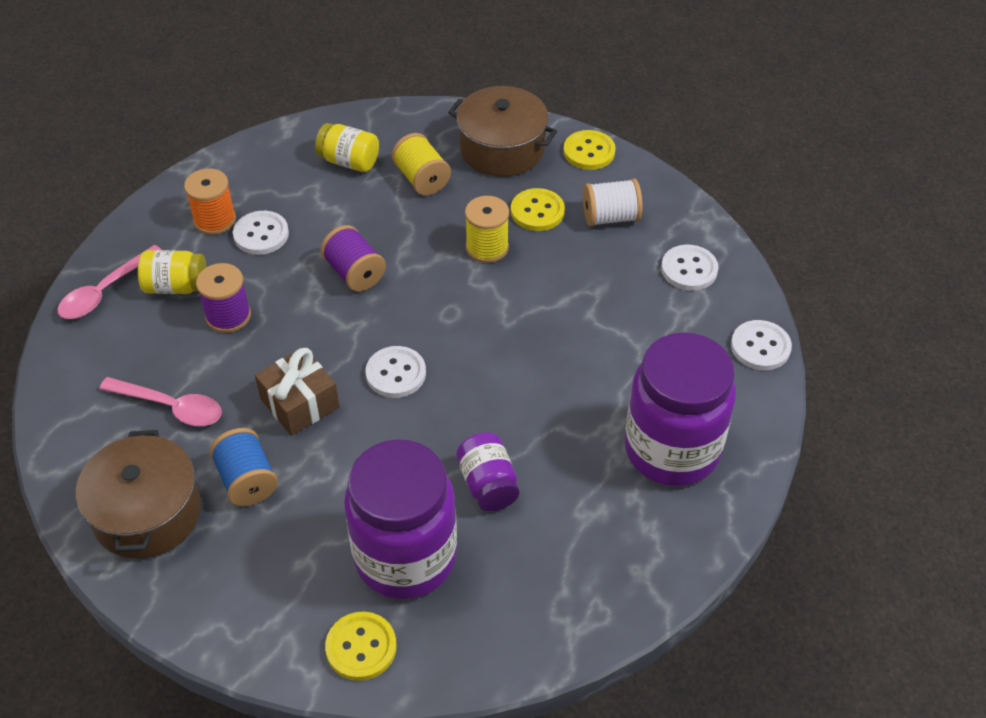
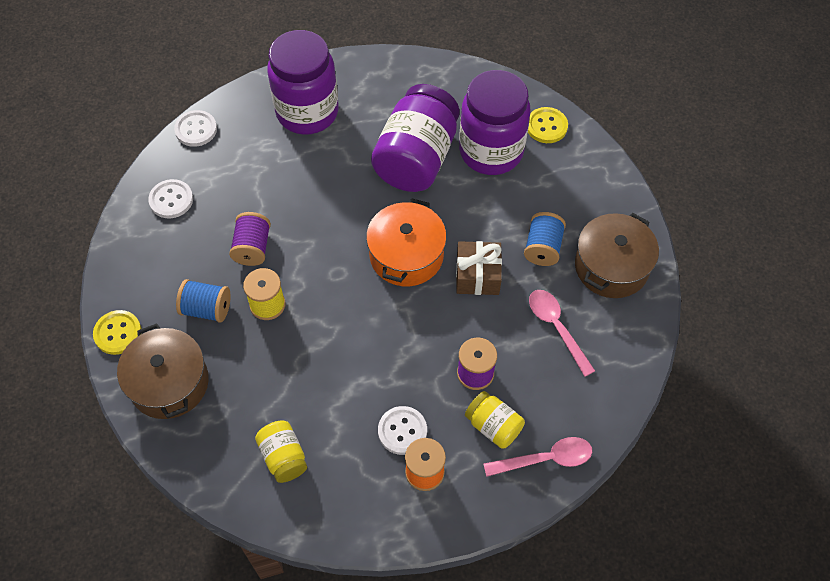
camera: 140 degrees left, 10 degrees up
(355, 273) = (367, 347): purple spool -> purple spool (252, 247)
(396, 373) = (406, 255): white button -> orange pot
(421, 179) = (250, 398): yellow spool -> none
(488, 484) = (416, 158): purple jar -> purple jar, size x2.05
(537, 211) = (207, 309): yellow button -> blue spool
(610, 217) = (169, 269): white spool -> none

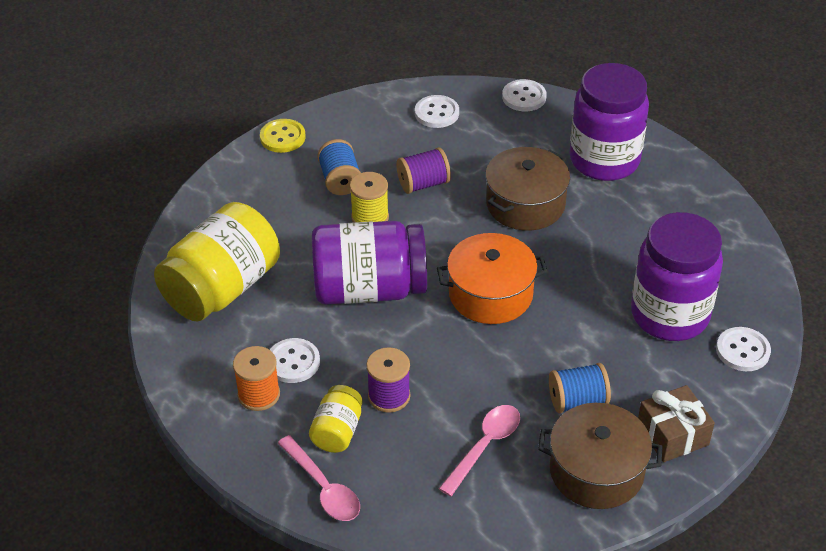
camera: 65 degrees right, 15 degrees down
(169, 383) = (254, 187): brown pot -> brown pot (525, 204)
(283, 457) = (222, 288): yellow jar -> yellow jar, size x2.05
(416, 158) = (613, 259): purple jar -> purple jar (369, 289)
(477, 275) = (505, 358): brown gift -> brown gift (672, 434)
(546, 126) = (742, 351): yellow button -> white button

